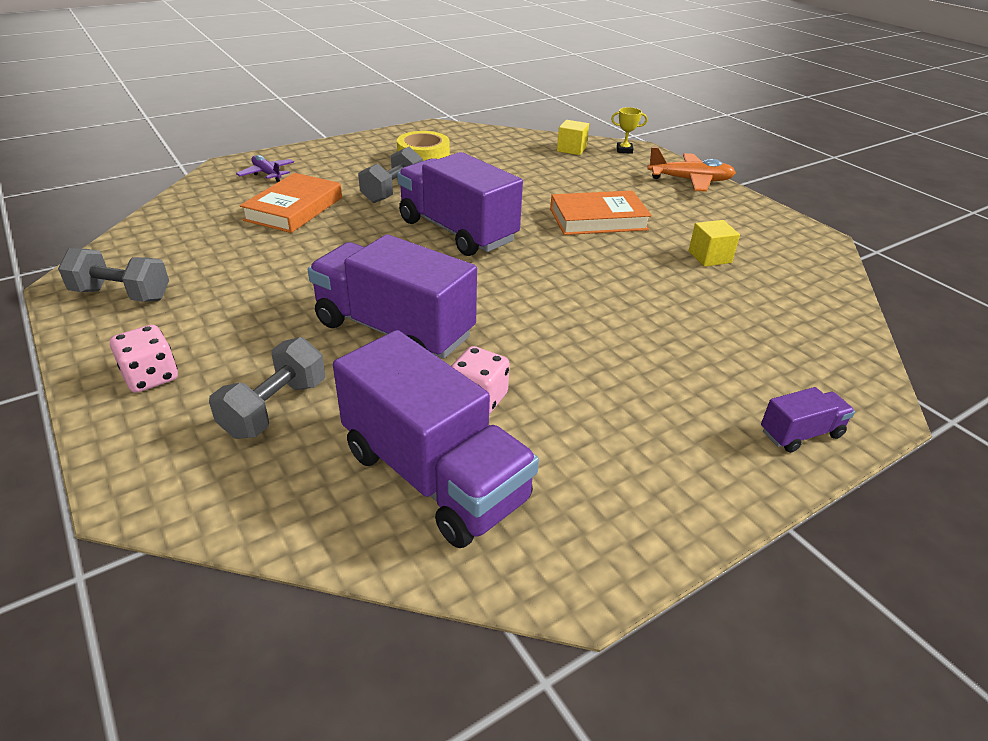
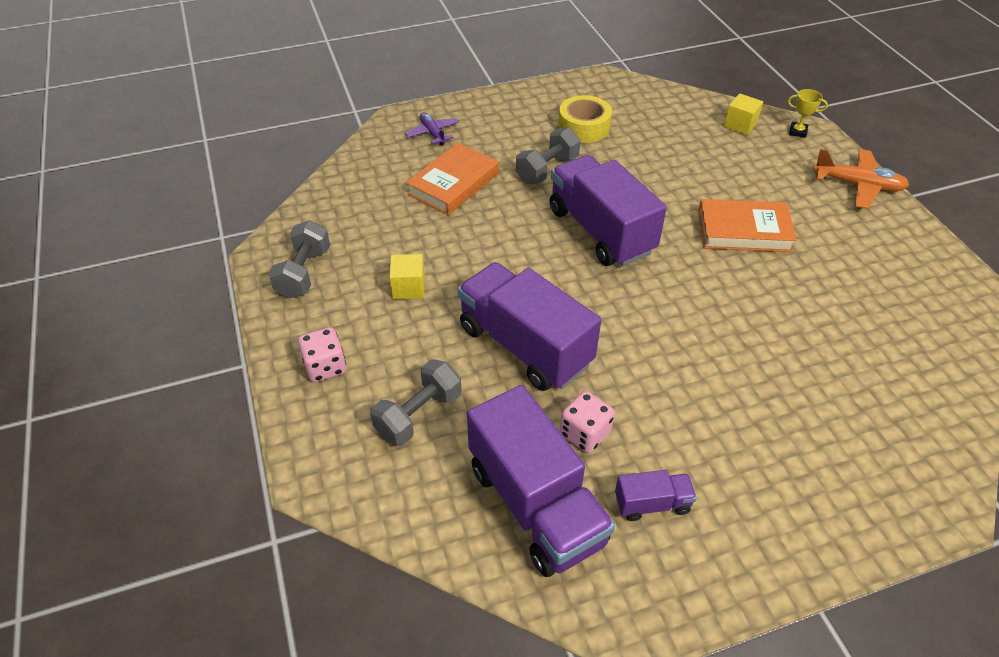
camera: 15 degrees right, 10 degrees up
(122, 295) = (304, 273): grey dumbbell -> grey dumbbell turned 75 degrees clockwise
(709, 257) = (845, 296): yellow cube -> yellow cube (408, 287)
(800, 433) = (864, 520): purple truck -> purple truck (652, 504)

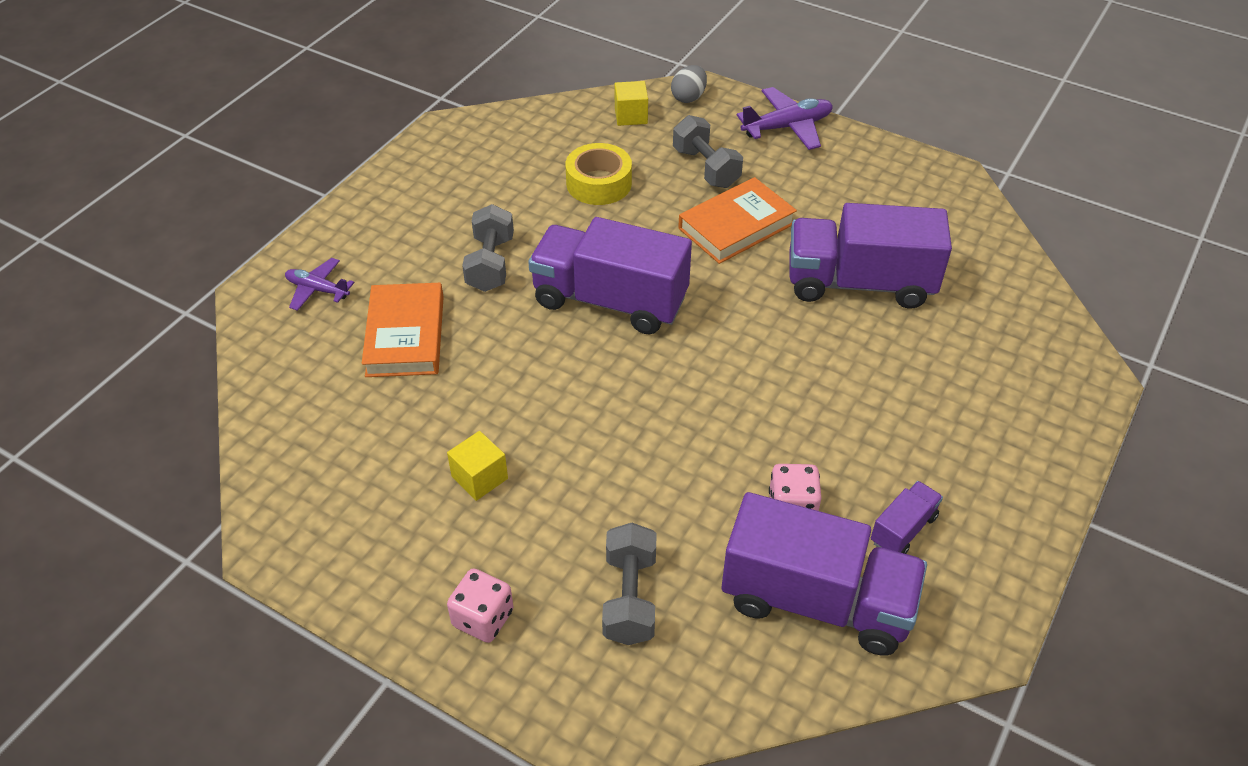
camera: 40 degrees left, 0 degrees up
(304, 273) = (343, 536): grey dumbbell -> grey dumbbell (706, 168)
(525, 346) = (657, 462): purple truck -> purple truck (859, 283)
(584, 127) = (480, 196): yellow tape -> yellow tape (599, 183)
(797, 132) = (688, 97): yellow trophy -> grey egg
(858, 185) = (787, 127): orange plane -> purple plane

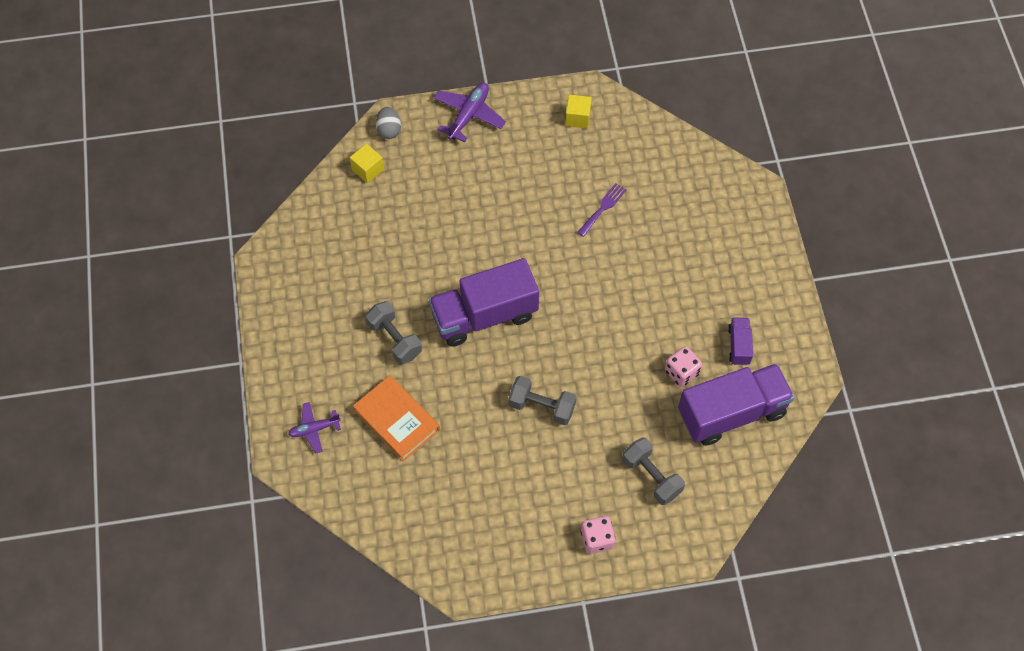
camera: 40 degrees left, 15 degrees up
(479, 477) = (522, 471): yellow cube -> yellow cube (577, 118)
(599, 183) = (399, 237): yellow tape -> none
(706, 168) = (450, 181): grey dumbbell -> grey dumbbell (542, 406)
(736, 226) = (505, 213): orange book -> none
(859, 283) = (603, 208): purple truck -> purple fork

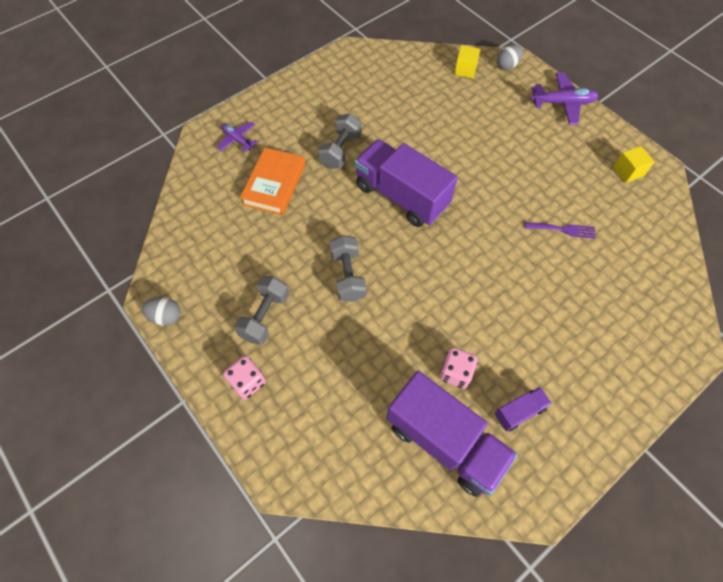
camera: 60 degrees right, 0 degrees up
(489, 583) = (166, 316): none -> grey egg
(651, 476) = (334, 398): grey dumbbell -> grey dumbbell (265, 316)

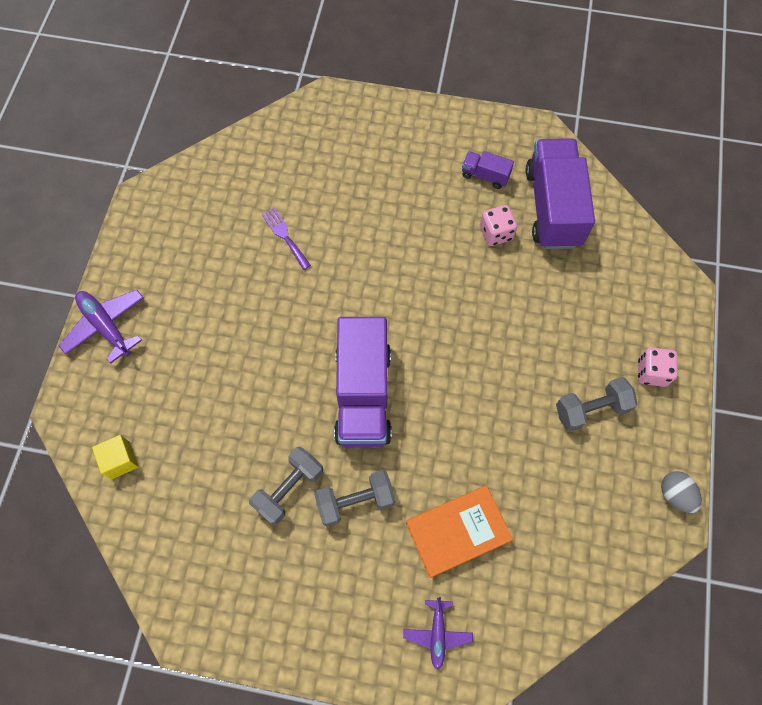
camera: 130 degrees left, 5 degrees up
(348, 276) = (490, 374): grey dumbbell -> grey dumbbell (289, 489)
(507, 66) = (79, 419): grey egg -> none
(628, 171) = (166, 221): yellow cube -> none

